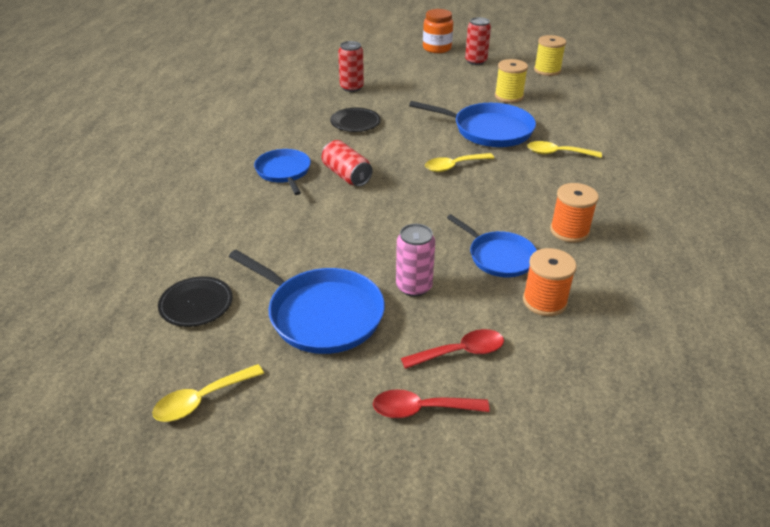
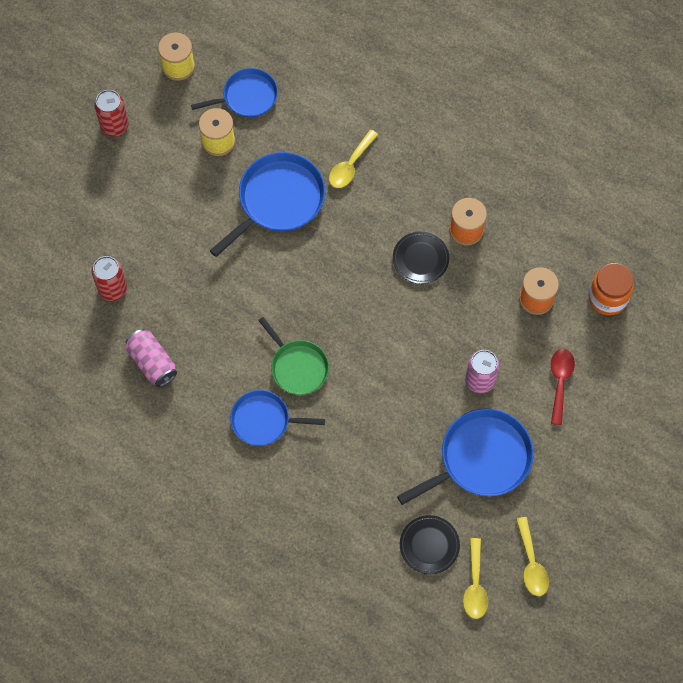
camera: 65 degrees left, 30 degrees up
(303, 114) = (152, 362): none -> pink can
(346, 175) = (297, 367): red can -> green pan
(355, 122) = (198, 318): black plate -> black plate (420, 259)
(422, 409) = (597, 430): red spoon -> none
(437, 48) = (54, 148): orange jar -> orange jar (607, 298)
(454, 166) = (328, 266): yellow spoon -> yellow spoon (475, 585)
(499, 257) = (473, 301): blue pan -> blue pan (247, 97)

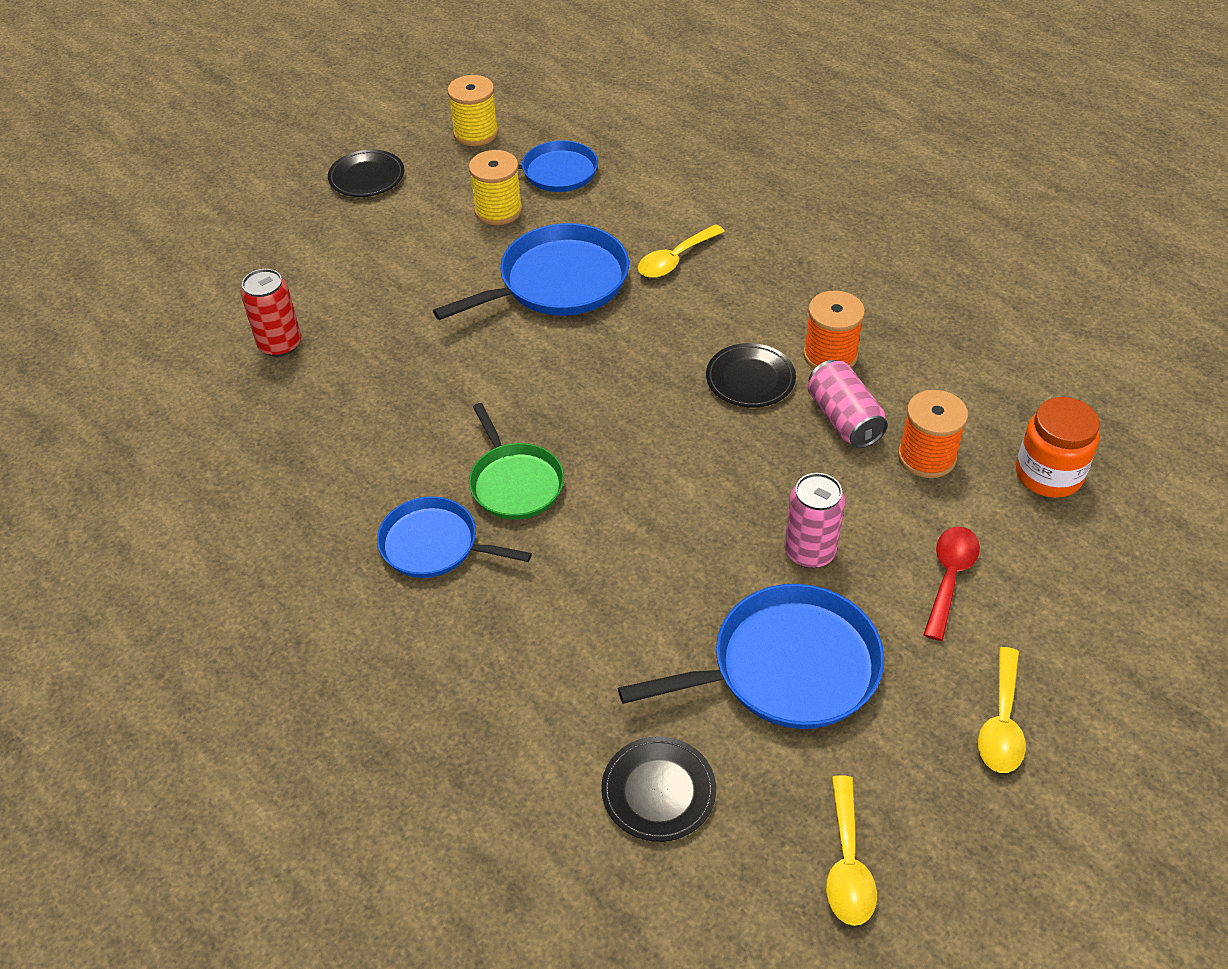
camera: 15 degrees right, 20 degrees down
(114, 125) = (367, 177): red can -> black plate
(152, 362) = (295, 440): pink can -> pink can (844, 419)
(475, 585) = (728, 880): yellow spoon -> yellow spoon (1001, 722)

